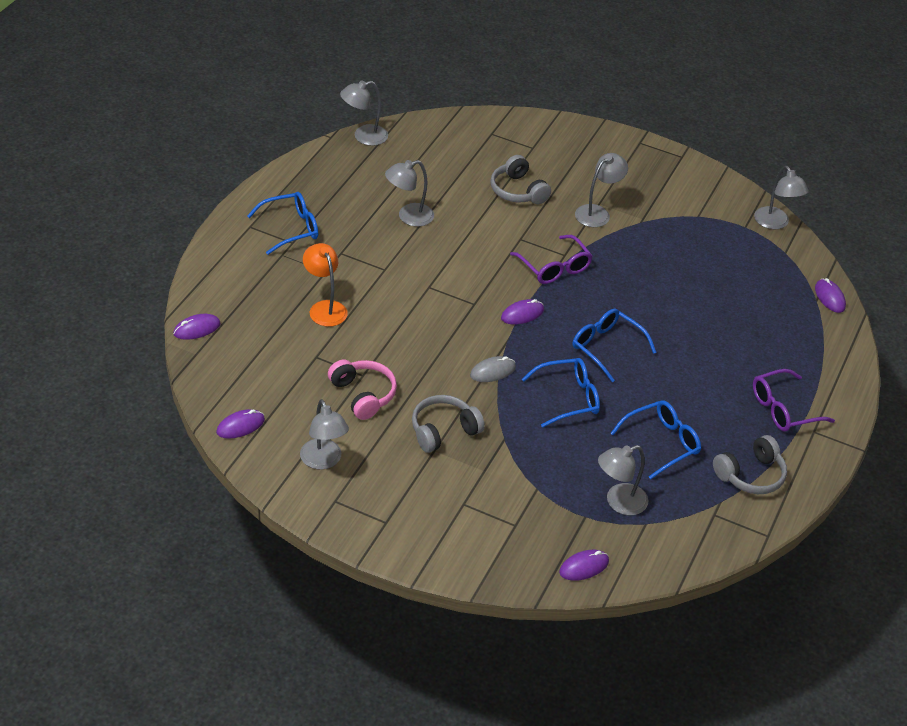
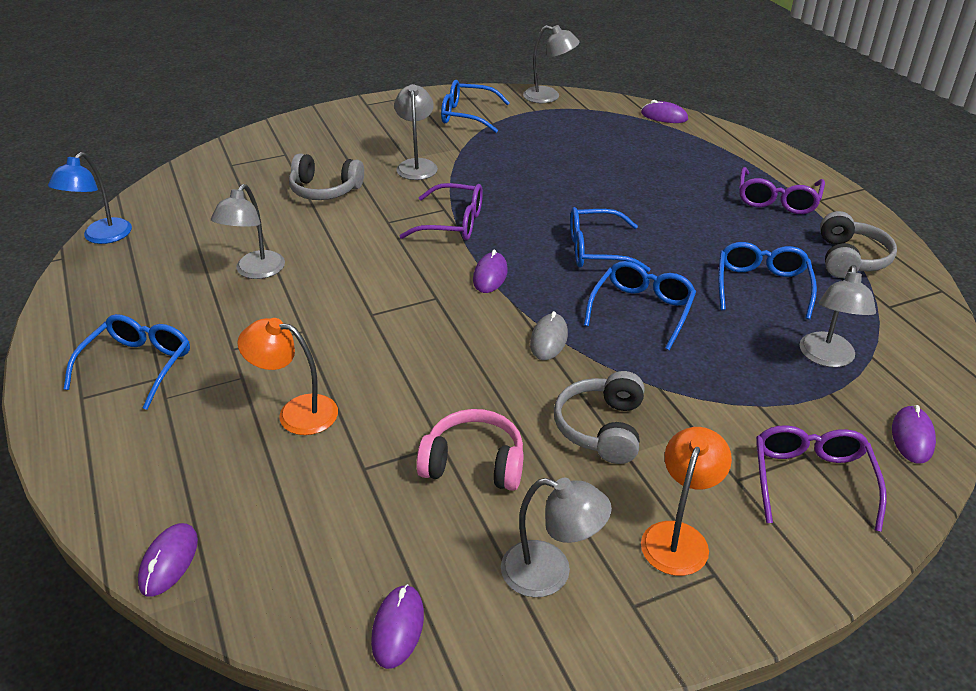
camera: 45 degrees left, 5 degrees down
(363, 137) = (101, 237): grey lamp -> blue lamp
(396, 497) = (678, 537): none -> orange lamp
(497, 534) = (811, 480): none -> purple glasses
(691, 198) = (466, 115): none -> blue glasses

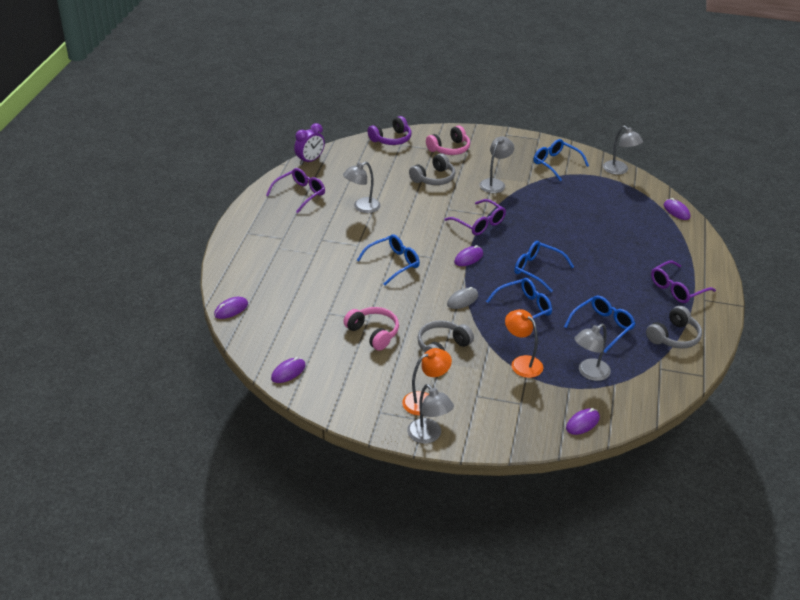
camera: 35 degrees right, 0 degrees up
(101, 237) = (310, 160): blue lamp -> purple clock
(138, 365) = (278, 229): blue glasses -> blue glasses (393, 263)
(209, 162) = (391, 139): none -> purple headphones
(296, 412) = (323, 278): orange lamp -> orange lamp (522, 363)
(308, 146) = (449, 149): none -> pink headphones
(325, 190) = (433, 178): grey headphones -> grey headphones turned 90 degrees counterclockwise
(550, 573) = (360, 385): grey lamp -> grey lamp (428, 436)
(811, 480) = (510, 413): purple glasses -> purple glasses (300, 194)

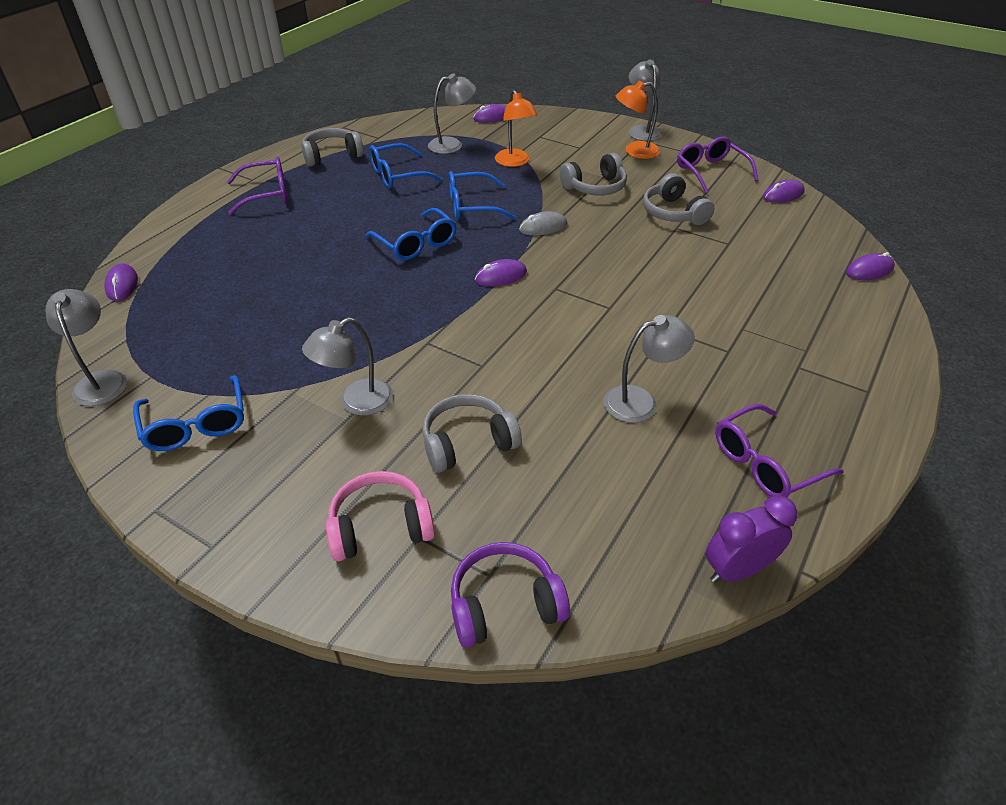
camera: 160 degrees left, 5 degrees up
(373, 333) = (673, 213): pink headphones -> grey headphones
(393, 263) = (617, 289): blue glasses -> none
(479, 224) = (446, 326): purple glasses -> purple glasses (710, 171)

